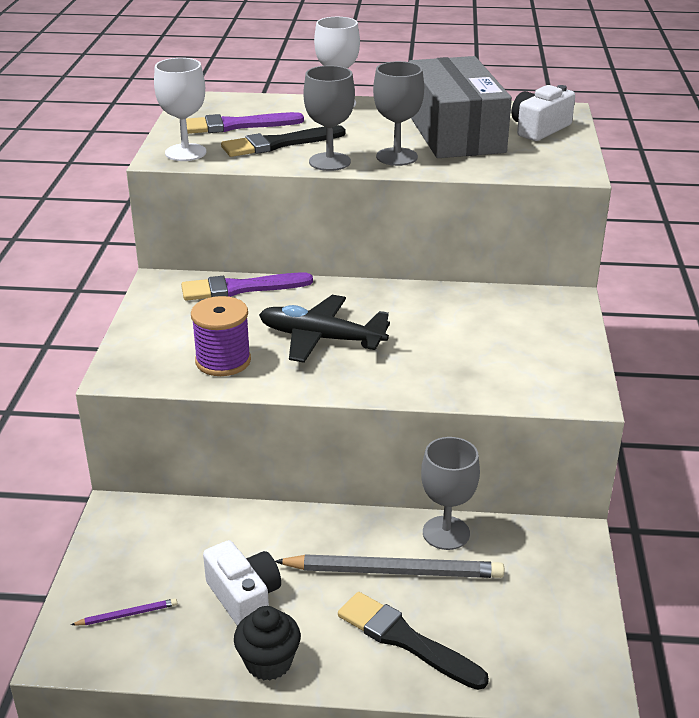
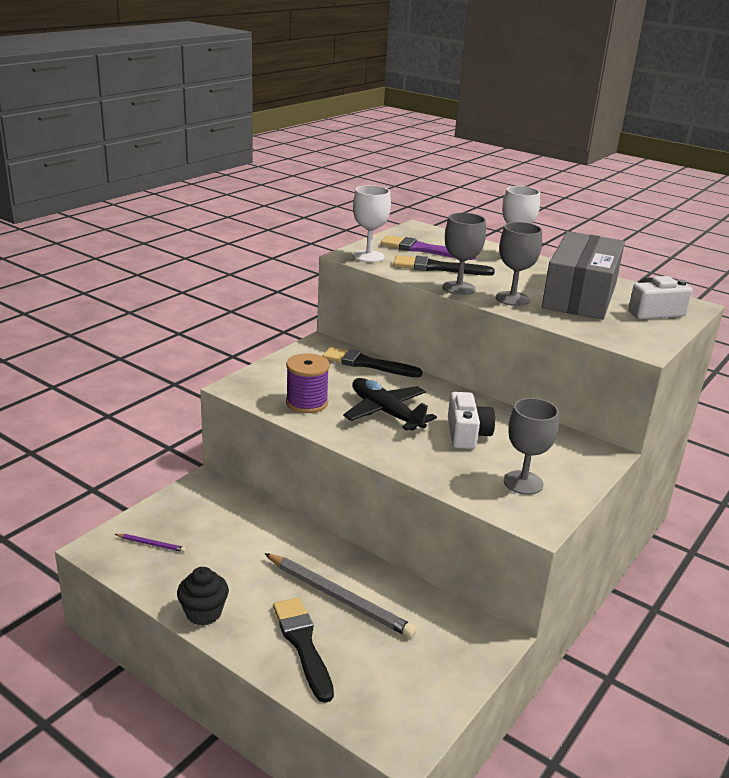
camera: 30 degrees right, 5 degrees down
(240, 288) = (367, 364): purple brush -> black brush
(244, 597) = (227, 567): white camera -> white camera (467, 434)
(446, 533) = (400, 590): grey goblet -> grey goblet (523, 483)

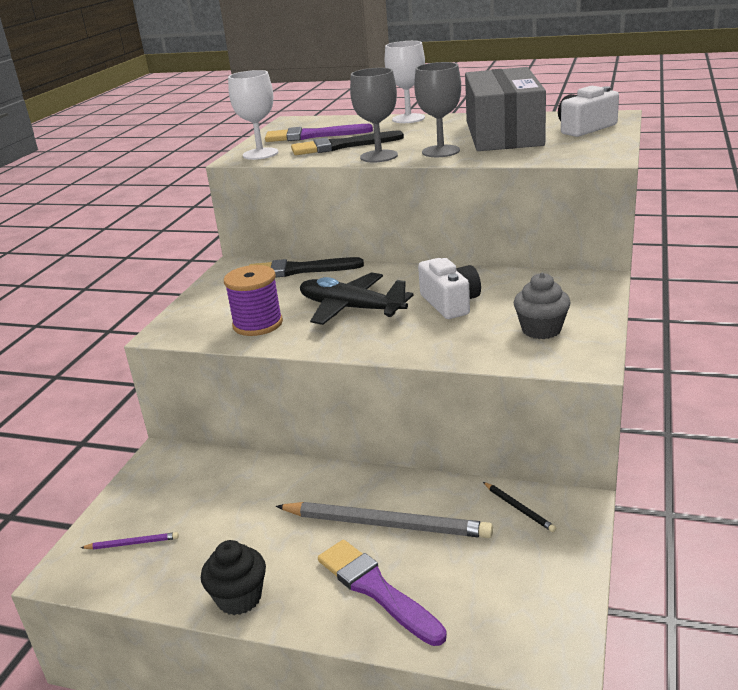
camera: 15 degrees left, 0 degrees up
(303, 644) = (376, 589): black brush -> purple brush
(448, 623) = (519, 508): none -> black pencil
(523, 483) = (541, 330): grey goblet -> grey cupcake

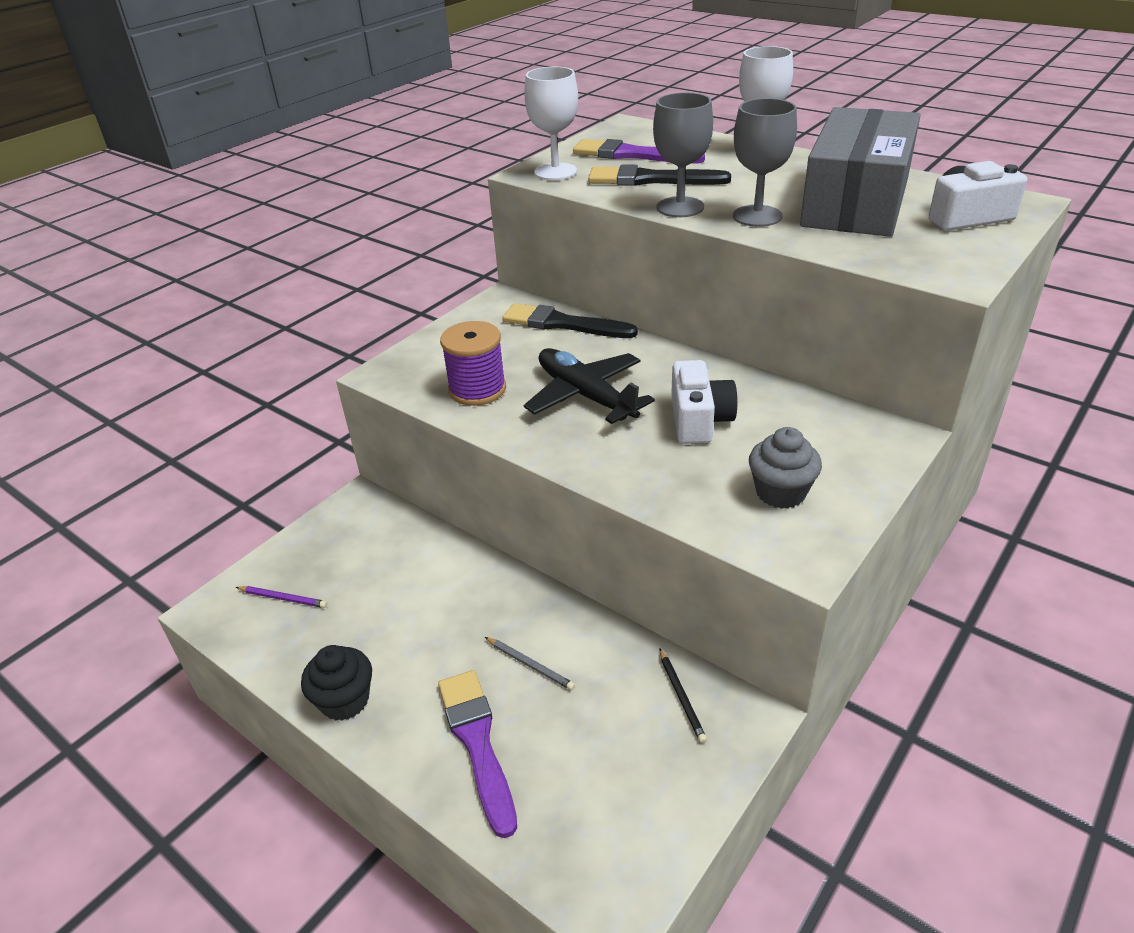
camera: 20 degrees right, 10 degrees up
(386, 524) = (530, 664): grey pencil -> grey pencil, size x0.44

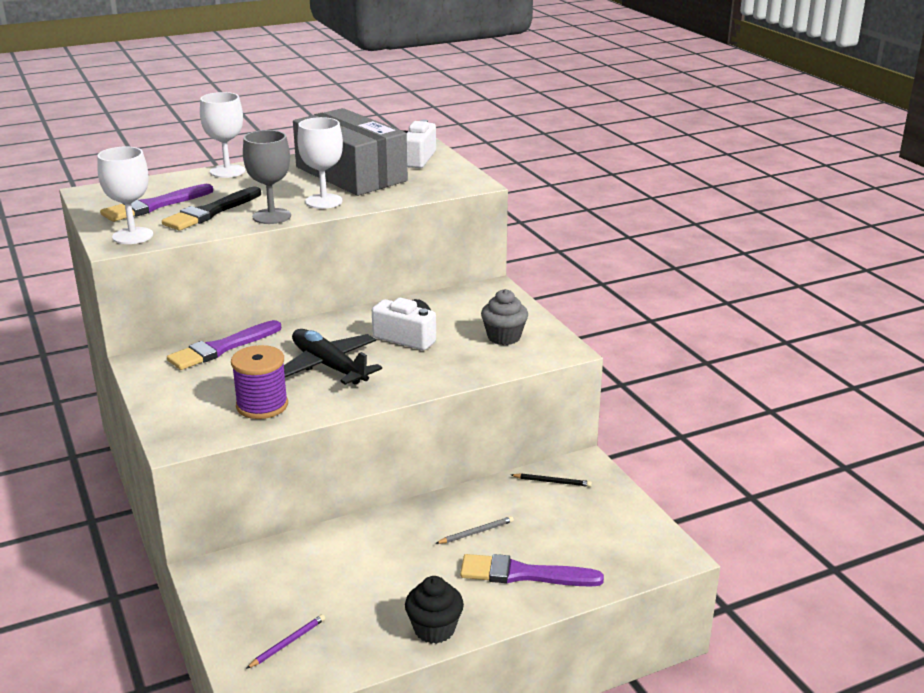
camera: 65 degrees left, 10 degrees down
(563, 324) = (222, 348): black brush -> purple brush
(585, 395) = (329, 366): black plane -> black plane turned 60 degrees clockwise
(757, 216) = (324, 201): grey goblet -> white goblet

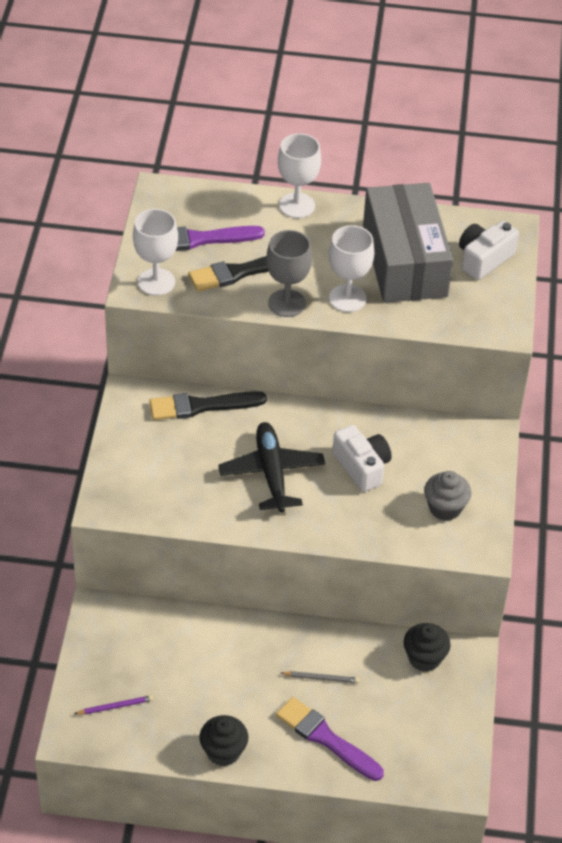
camera: 30 degrees right, 20 degrees up
(222, 348) = (201, 406): purple brush -> black brush
(262, 405) = (189, 495): purple spool -> none
(552, 482) = (424, 658): black pencil -> black cupcake

